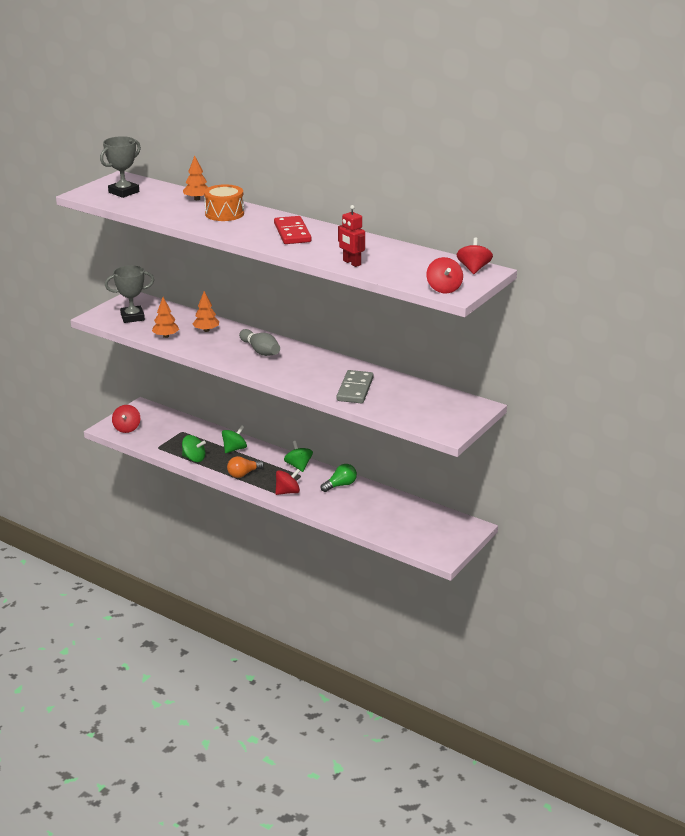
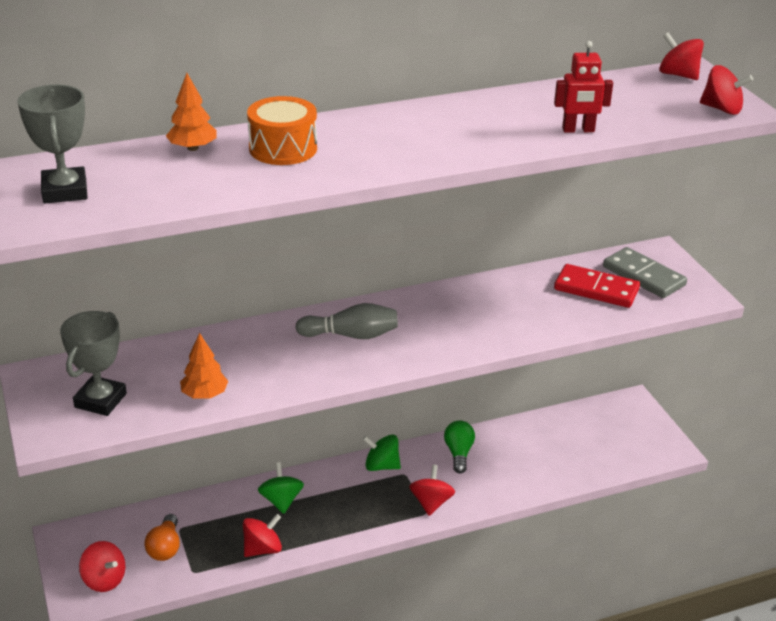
camera: 55 degrees left, 5 degrees up
(194, 458) = (262, 549): green spinning top -> red spinning top
(206, 330) = (233, 353): orange tree -> none
(243, 474) = (350, 521): orange light bulb -> orange light bulb (165, 547)
(292, 233) = (424, 130): red domino -> red domino (596, 289)
(355, 389) = (536, 311): grey domino -> grey domino (644, 276)

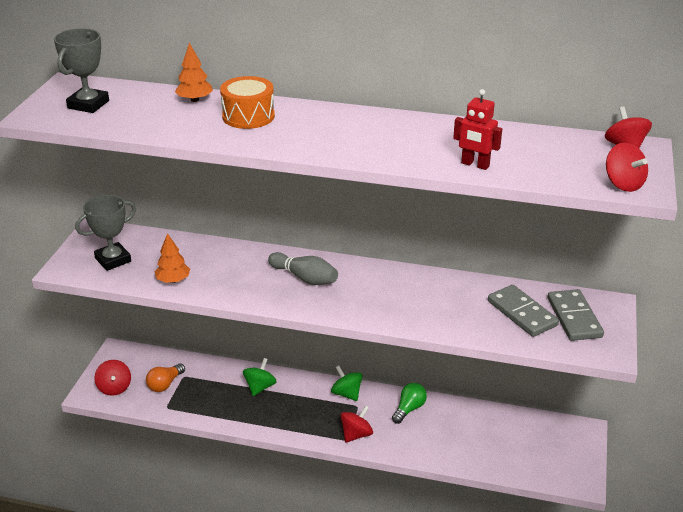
camera: 35 degrees right, 0 degrees up
(262, 549) = (219, 413): red spinning top -> none
(596, 289) = (522, 313): red domino -> grey domino

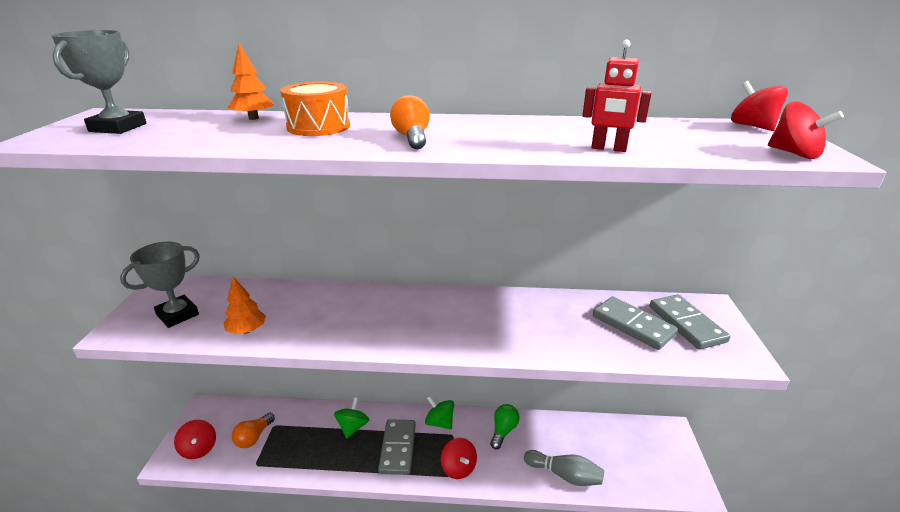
camera: 10 degrees left, 5 degrees down
(301, 411) = (397, 448): none -> grey domino
(305, 278) = (395, 312): grey bowling pin -> grey bowling pin (564, 475)
(322, 138) = (412, 138): none -> orange light bulb
(356, 434) = (458, 468): red spinning top -> red spinning top turned 120 degrees clockwise

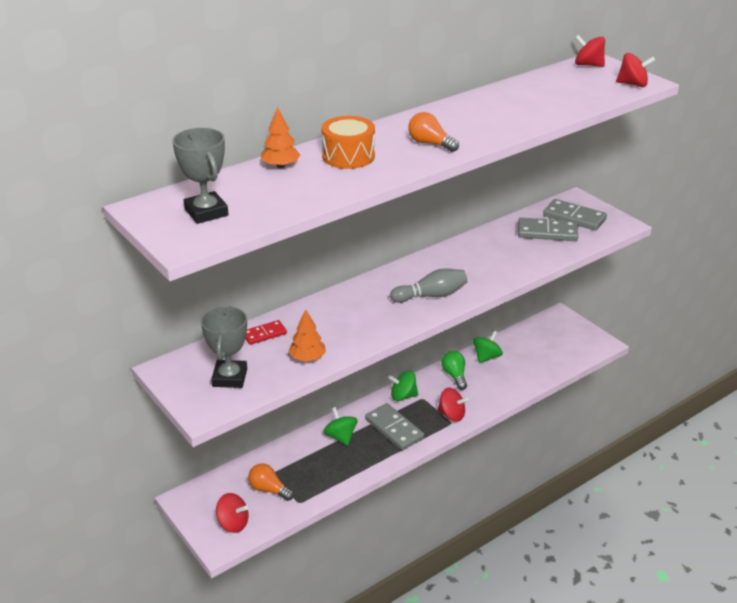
camera: 40 degrees left, 5 degrees up
(254, 437) = (269, 489): orange light bulb -> orange light bulb turned 135 degrees clockwise
(257, 294) = (264, 334): none -> red domino
(552, 430) = (486, 357): none -> green spinning top
(564, 475) = (523, 379): grey bowling pin -> grey bowling pin (431, 295)
(608, 149) = (547, 112): red robot -> none

